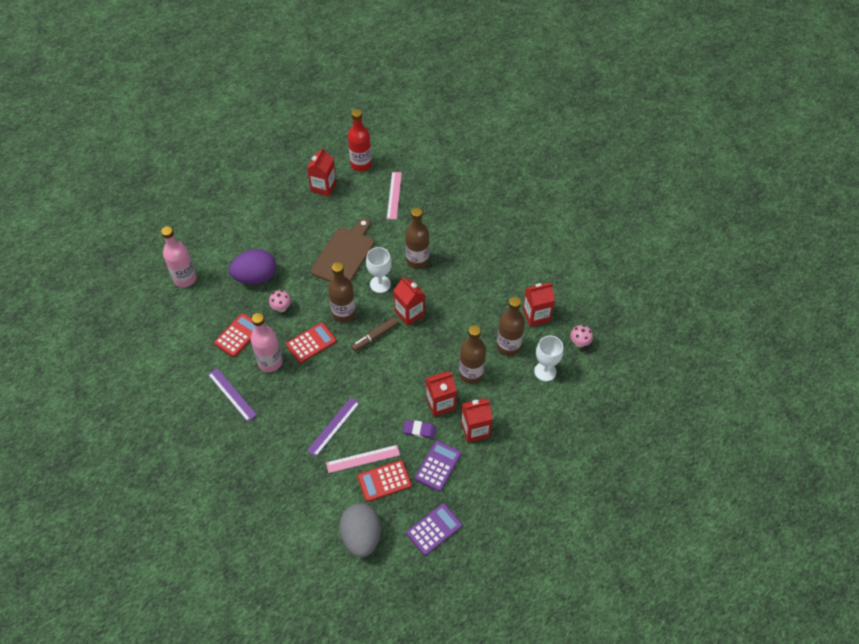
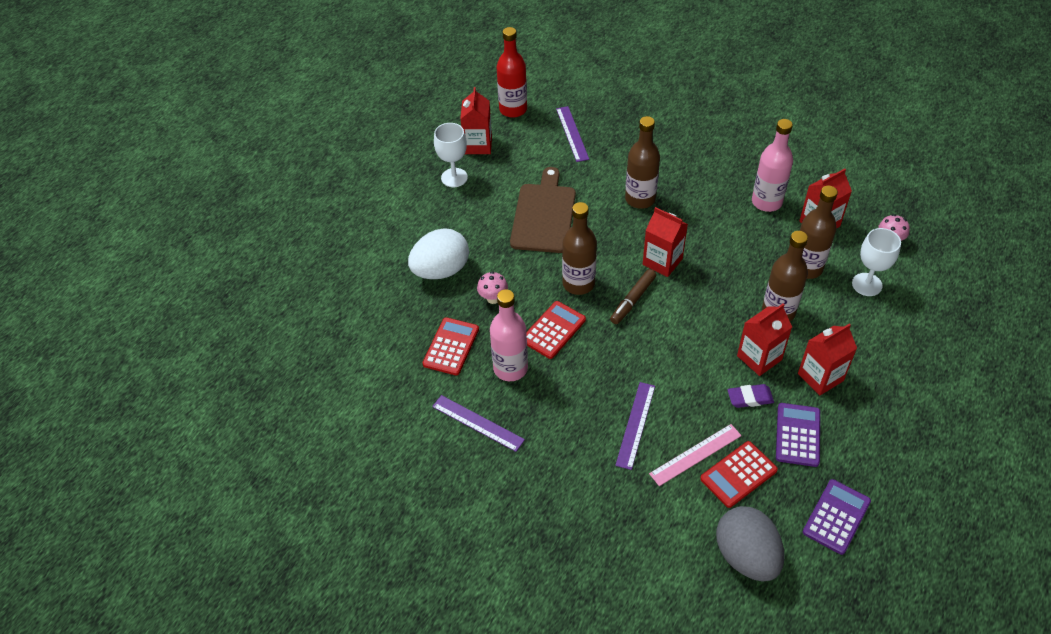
camera: 15 degrees left, 5 degrees down
(185, 279) = (345, 296): pink bottle -> pink bottle (766, 202)
(256, 277) = (441, 270): purple egg -> white egg
(380, 284) = (607, 237): white goblet -> white goblet (454, 177)
(394, 195) = (572, 133): pink ruler -> purple ruler

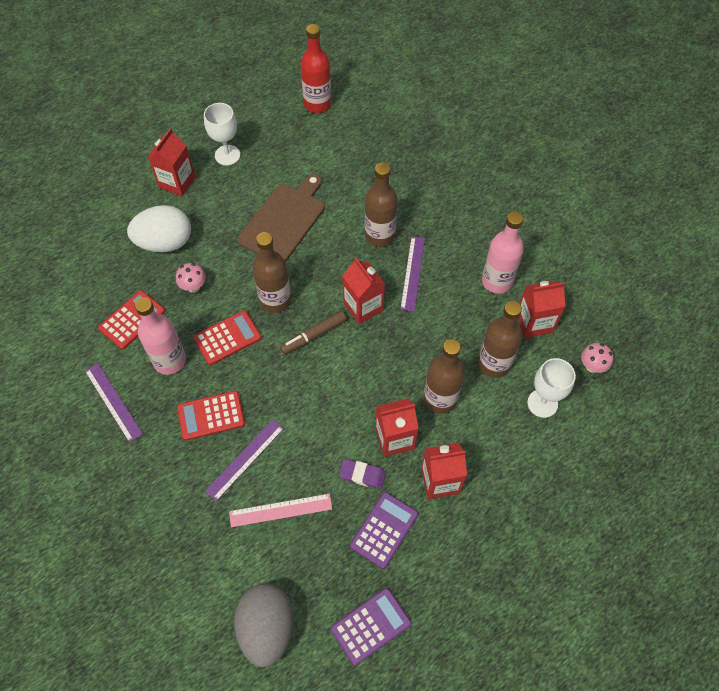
camera: 20 degrees right, 10 degrees up
(478, 145) = (266, 129): red carton -> red carton (177, 182)
(572, 133) = (357, 147): purple ruler -> purple ruler (413, 273)
(738, 474) = (307, 546): red calculator -> red calculator (211, 416)

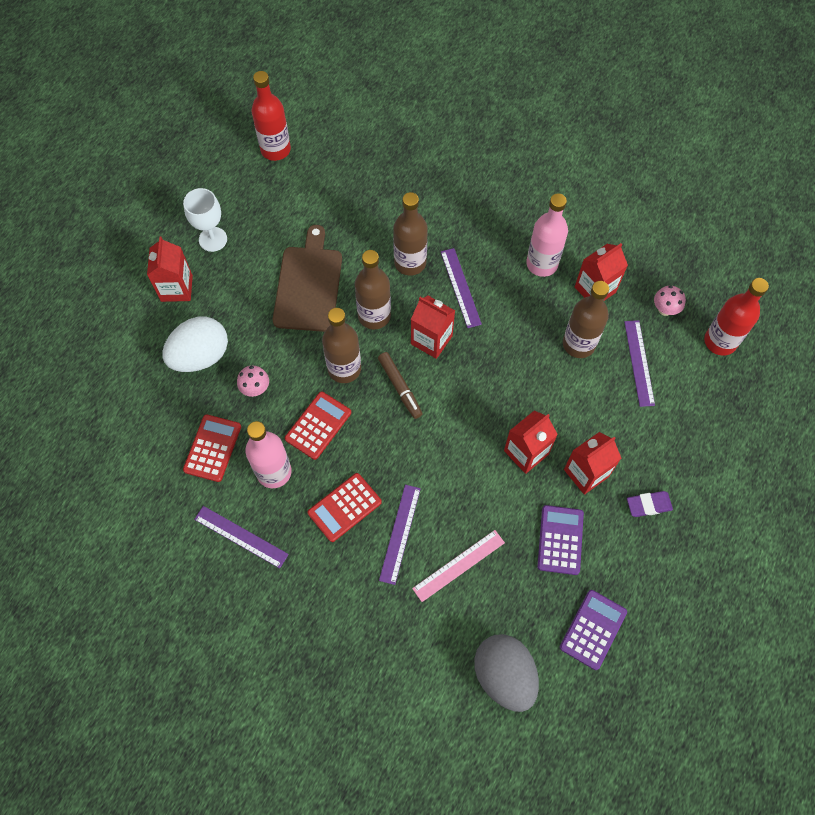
camera: 25 degrees left, 5 degrees up
(314, 335) = (400, 387): brown marker -> brown marker turned 60 degrees counterclockwise
(362, 475) = (515, 499): purple eraser -> purple eraser (648, 505)
(440, 399) = (547, 398): brown bottle -> brown bottle (374, 316)
(542, 403) = (639, 362): white goblet -> purple ruler
(632, 417) = (720, 341): none -> red bottle

